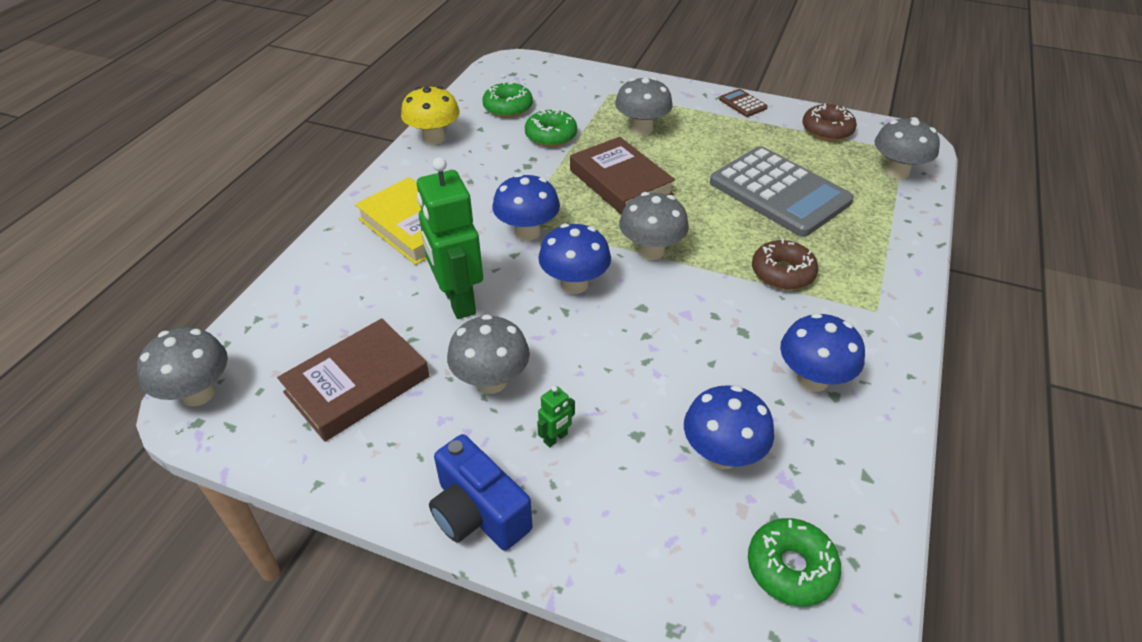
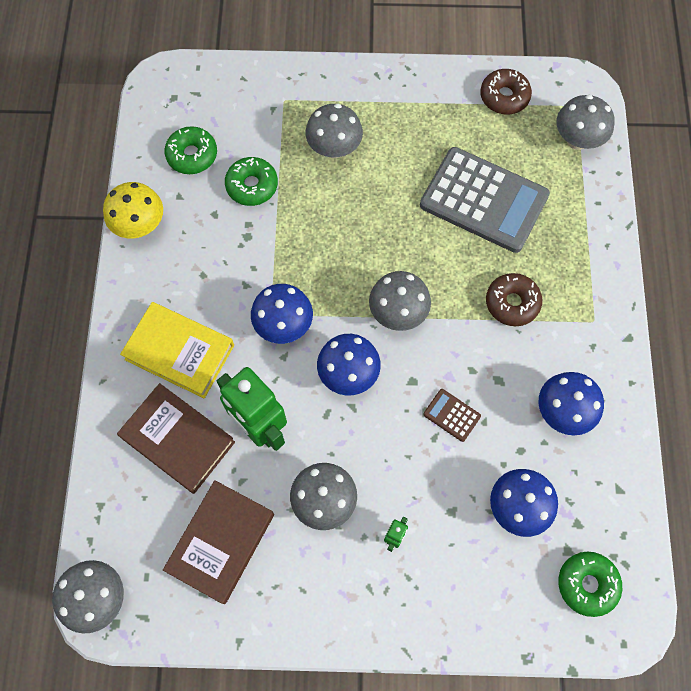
camera: 20 degrees left, 25 degrees up
(478, 513) = (366, 621): blue camera -> none
(620, 182) = (341, 232): brown book -> brown book (178, 440)
(742, 104) = (417, 79): brown calculator -> brown calculator (452, 415)

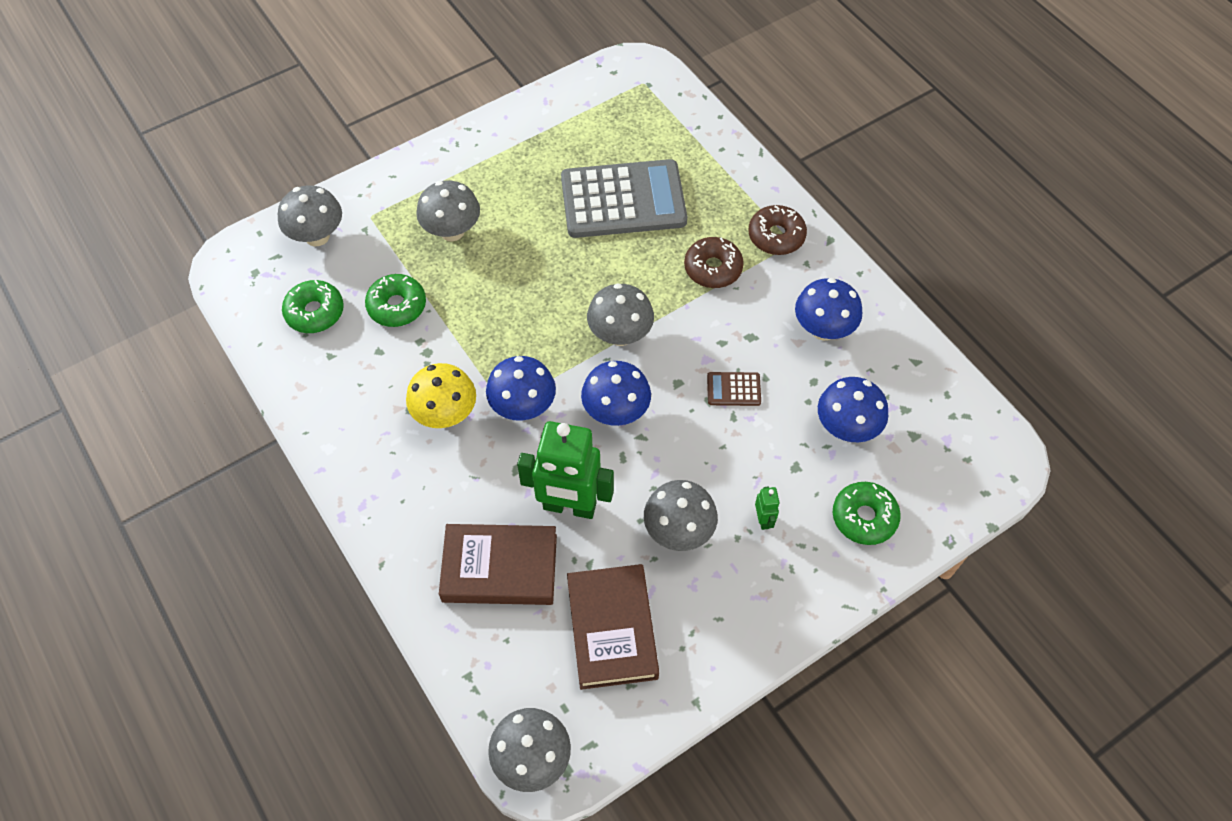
camera: 35 degrees left, 10 degrees down
(140, 225) = (310, 403): yellow mushroom -> yellow mushroom (445, 414)
(179, 352) = (440, 491): yellow book -> none
(504, 97) = (574, 107): brown donut -> brown donut (776, 236)
(577, 140) = (665, 109): grey mushroom -> grey mushroom (317, 236)
(587, 584) = (949, 451): green donut -> green donut (864, 517)

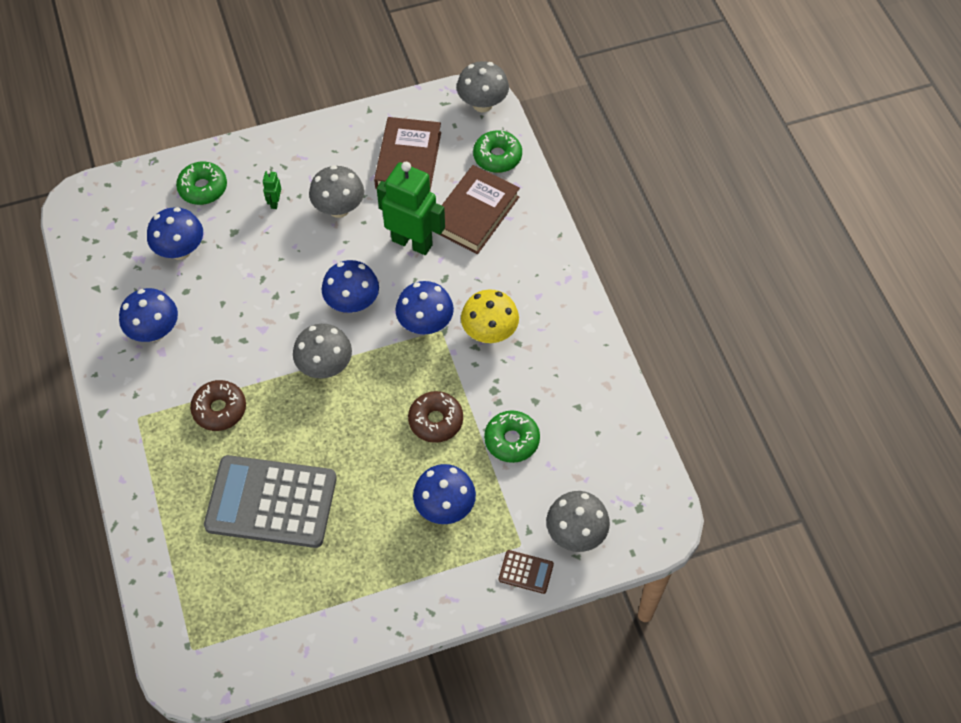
camera: 165 degrees left, 0 degrees up
(315, 312) = (586, 452): green donut -> green donut (497, 157)
(452, 231) = (445, 507): grey mushroom -> blue mushroom
(500, 568) = (475, 213): brown book -> brown book turned 75 degrees counterclockwise
(733, 389) = (252, 299): brown calculator -> brown calculator (526, 572)
(776, 236) = (147, 428): brown donut -> brown donut (435, 421)

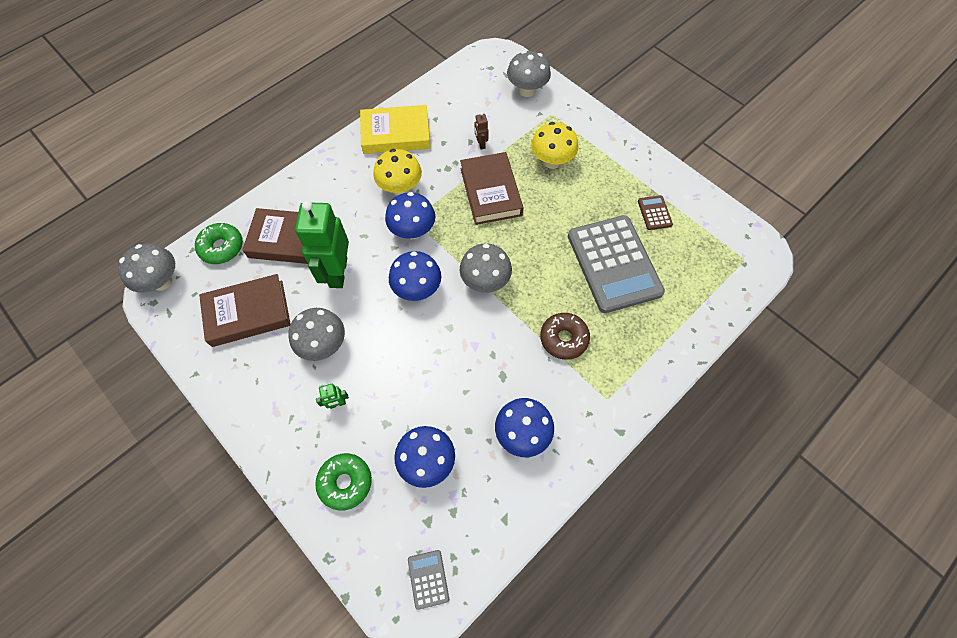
camera: 115 degrees left, 5 degrees up
(92, 219) = (428, 579): none -> grey calculator
(435, 421) = (491, 192): brown donut -> brown book
(445, 507) = (551, 161): blue mushroom -> yellow mushroom
(512, 440) = (481, 144): green donut -> brown robot
(526, 572) = (567, 105): brown calculator -> brown calculator (654, 213)
(573, 356) = (396, 134): none -> yellow book

